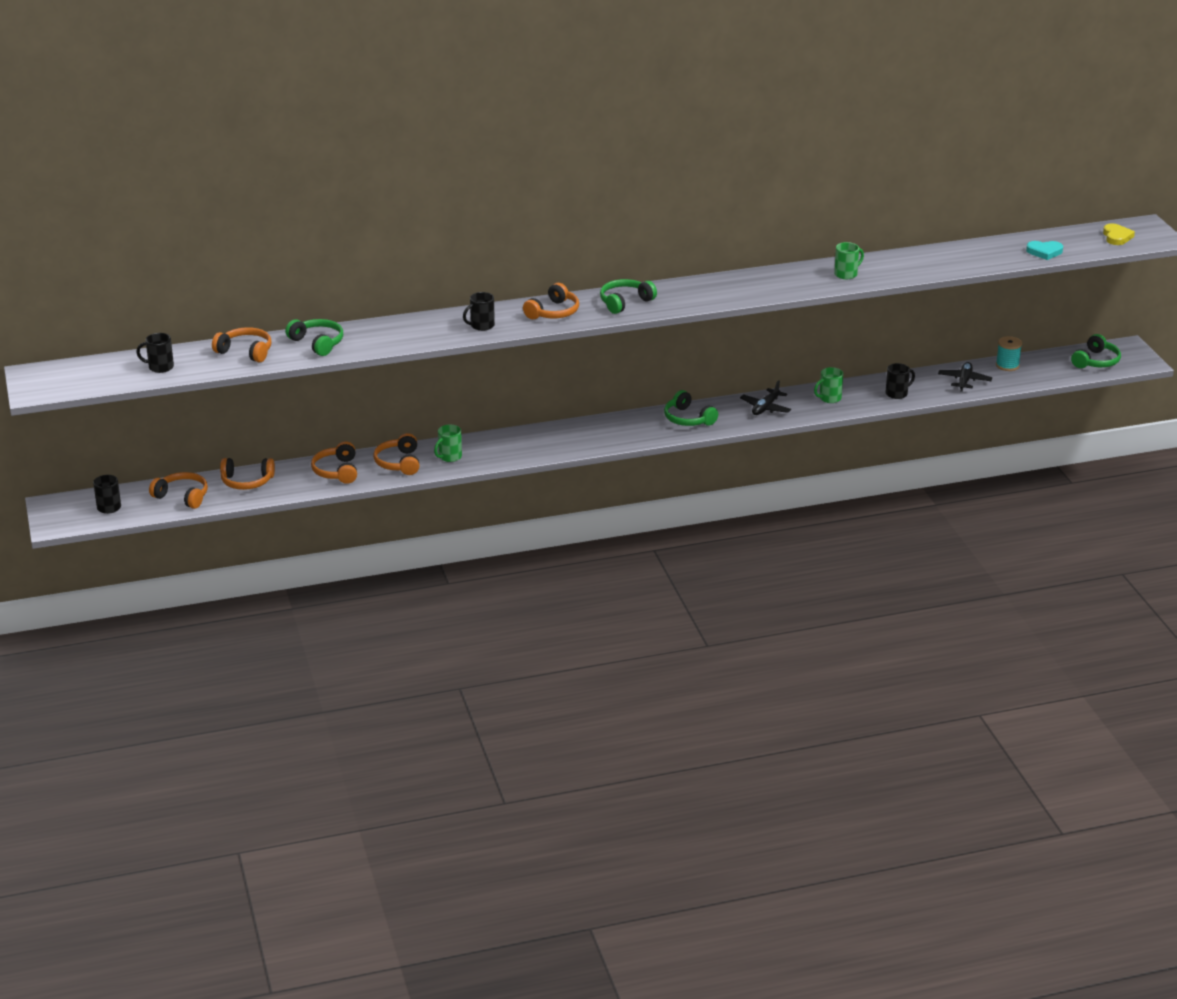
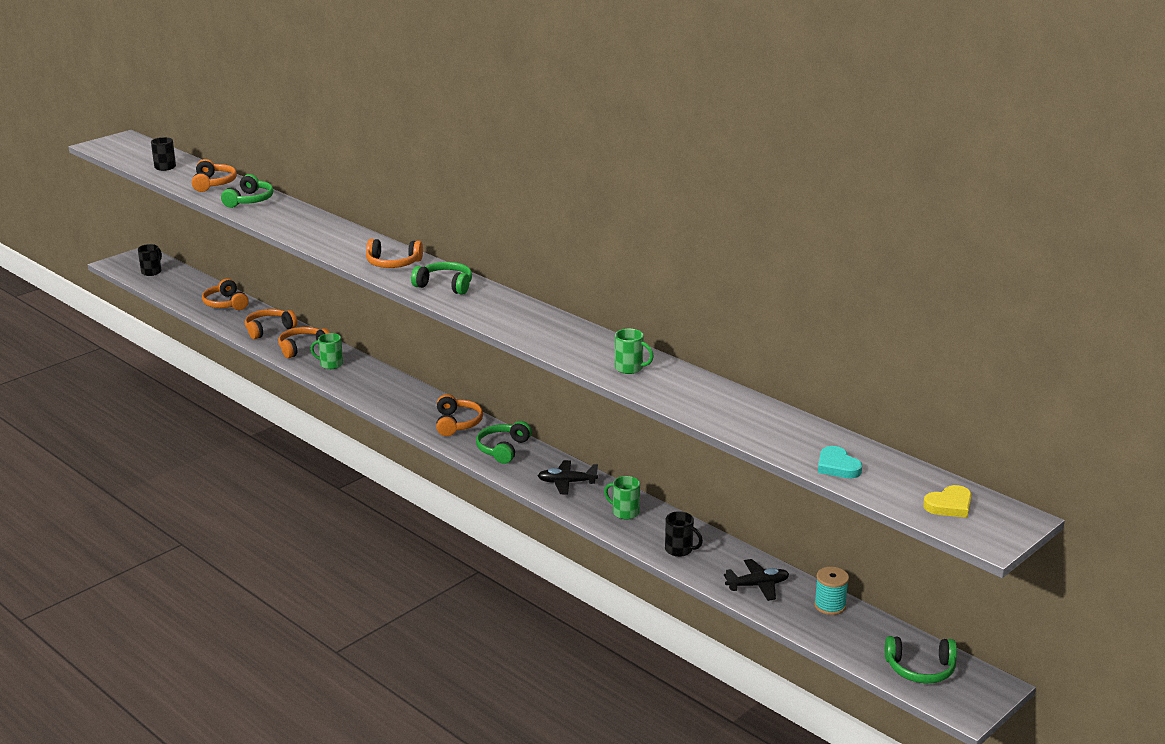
camera: 60 degrees right, 5 degrees down
(182, 496) = (185, 289): orange headphones -> orange headphones (457, 423)
(481, 326) = (337, 244): black mug -> none

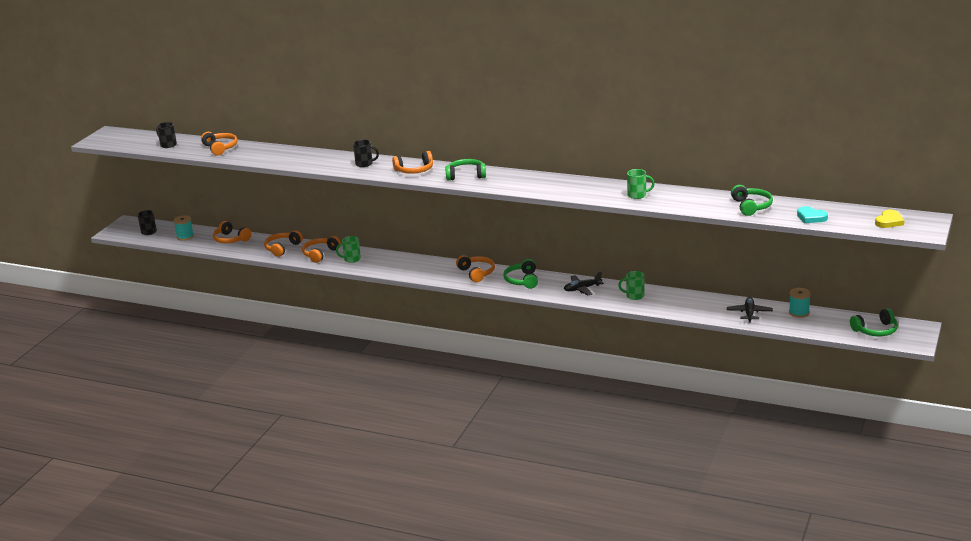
camera: 20 degrees left, 0 degrees up
(182, 288) = (185, 237): none -> turquoise spool
(249, 200) = (262, 153): green headphones -> green headphones (751, 206)
(679, 550) = (687, 307): black mug -> black mug (365, 164)
(757, 585) = (749, 313): black plane -> black plane turned 45 degrees counterclockwise

